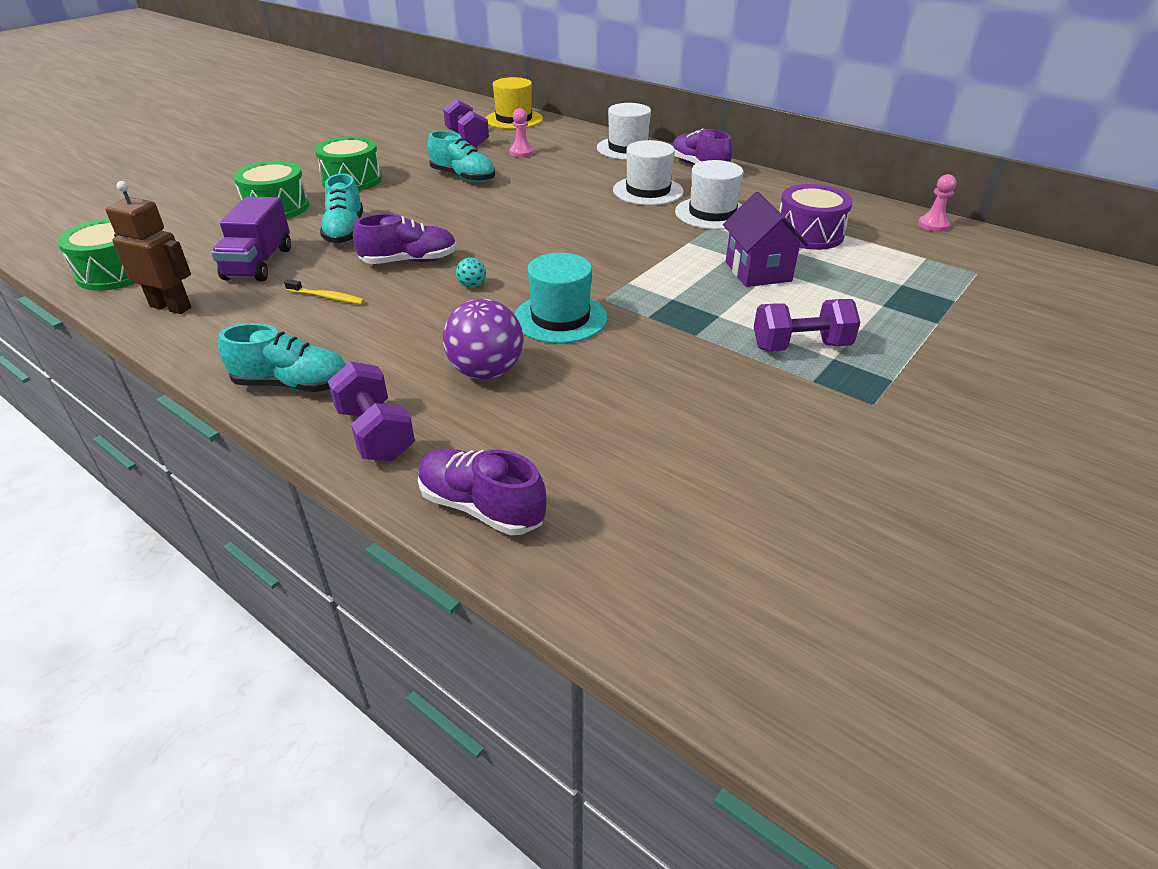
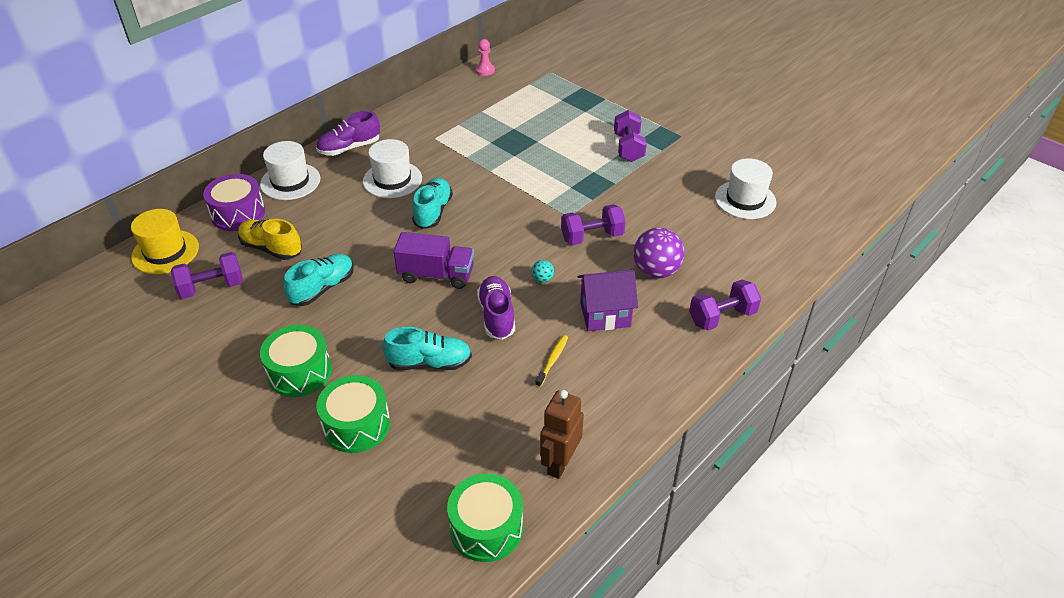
camera: 85 degrees left, 5 degrees up
(259, 264) = (485, 416): purple truck -> purple truck (436, 275)
(292, 385) = (673, 363): turquoise shoe -> turquoise shoe (433, 212)
(481, 507) = (777, 272): purple shoe -> none
(521, 152) = (271, 248): pink pawn -> yellow shoe
(560, 318) = (592, 237): turquoise hat -> purple dumbbell
(712, 213) = (444, 154): white hat -> white hat (745, 200)
(758, 271) = (538, 148): purple house -> purple house (605, 314)
(809, 234) = (488, 119): purple drum -> purple drum (238, 214)

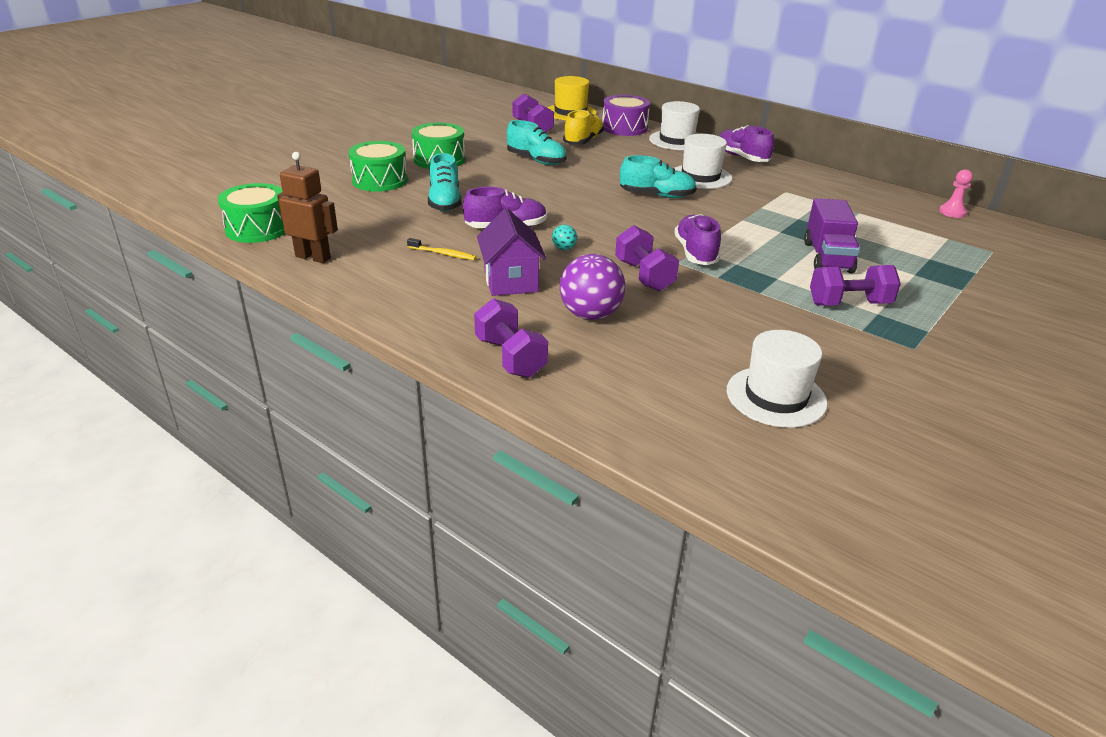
camera: 85 degrees right, 10 degrees down
(436, 275) = (561, 200): purple truck -> purple truck (827, 257)
(552, 205) = (695, 253): none -> purple shoe

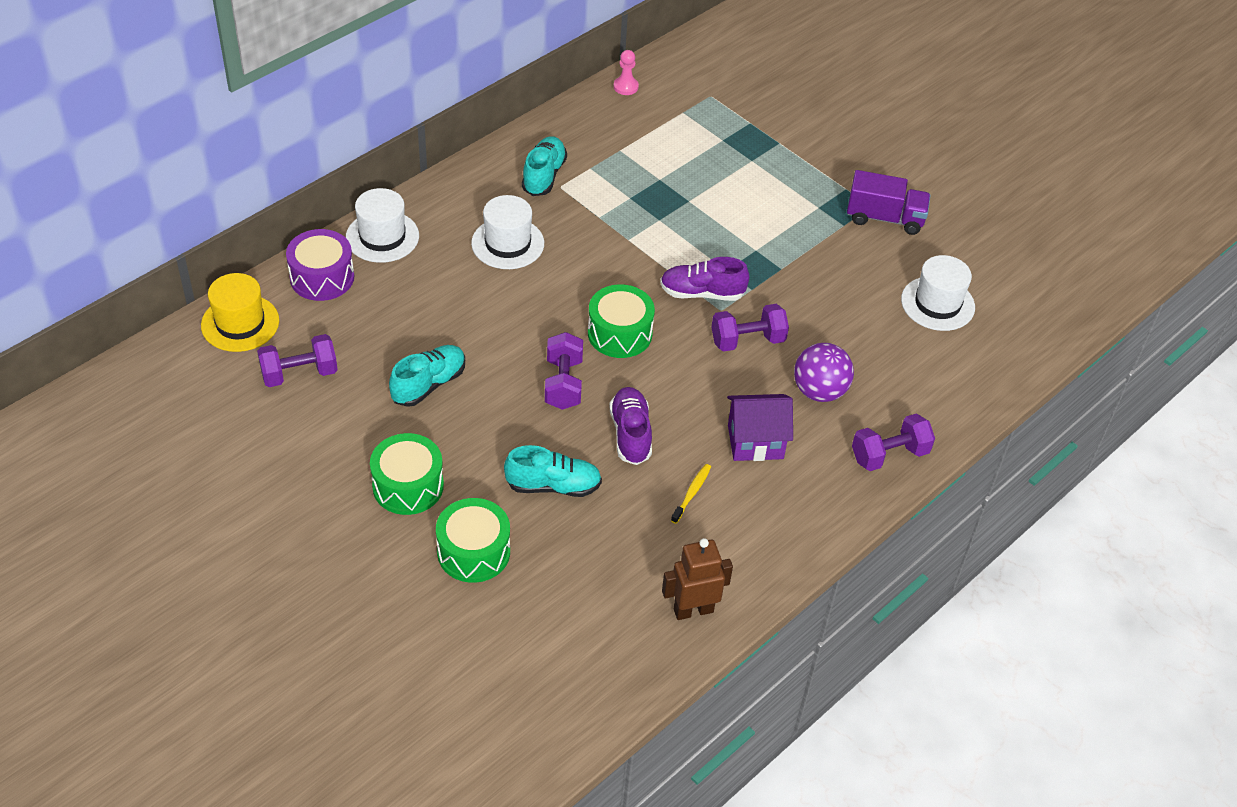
camera: 85 degrees left, 15 degrees up
(258, 228) = (612, 673): green drum -> green drum (620, 333)
(313, 257) = (693, 610): brown robot -> brown robot turned 45 degrees clockwise
(564, 248) = (685, 391): turquoise ball -> none
(583, 141) = (366, 327): yellow shoe -> none
(657, 195) = (557, 292): turquoise shoe -> turquoise shoe (544, 176)
(742, 157) = (453, 193): purple shoe -> none
(827, 257) = (716, 204): purple truck -> purple truck (884, 218)
(849, 304) = (802, 219): purple dumbbell -> purple dumbbell (563, 384)

